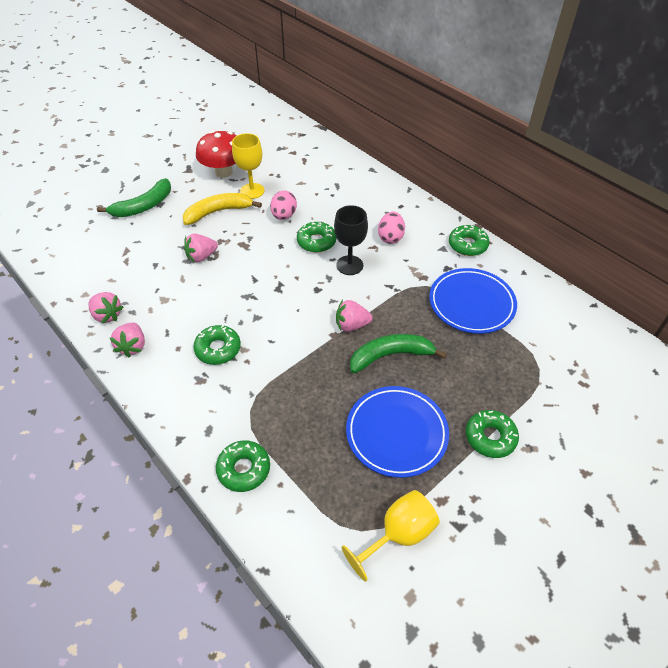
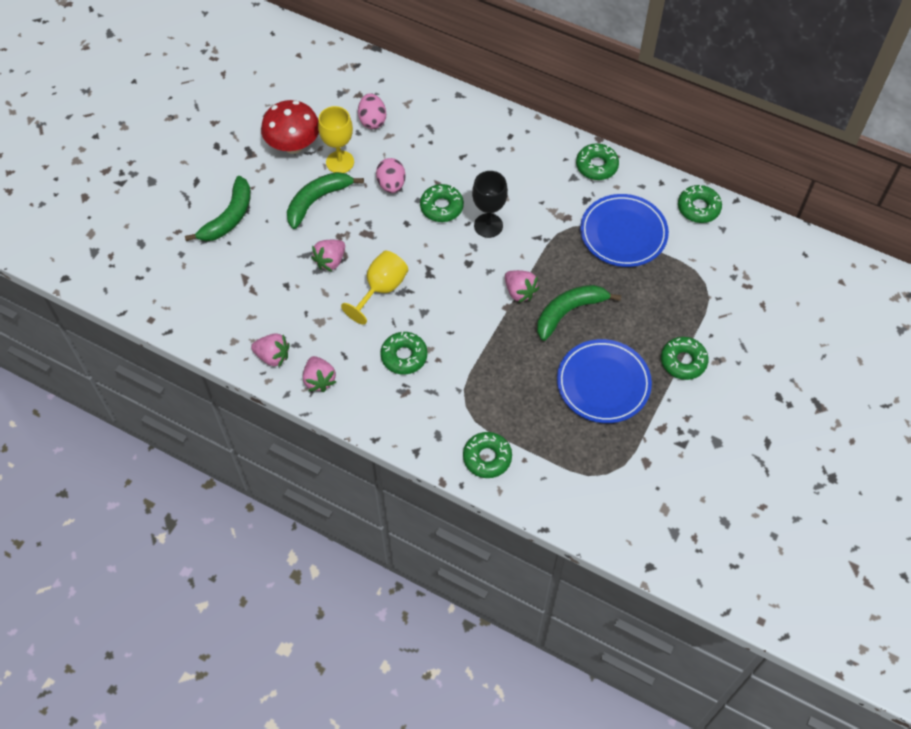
camera: 20 degrees left, 10 degrees up
(218, 212) = (317, 201): yellow banana -> green banana
(352, 325) = (519, 292): pink strawberry -> pink strawberry turned 105 degrees counterclockwise
(390, 237) = (515, 179): pink egg -> pink egg (372, 120)
(398, 535) = (638, 467): yellow goblet -> yellow goblet (381, 289)
(553, 301) = (698, 208): none -> green donut

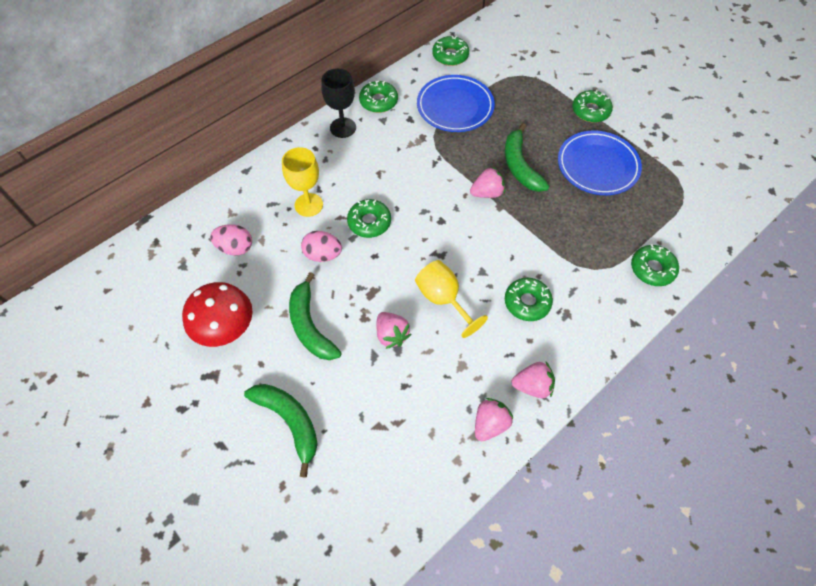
camera: 70 degrees left, 0 degrees up
(340, 162) = (272, 291): yellow goblet -> yellow goblet (308, 205)
(488, 225) = (406, 193): black goblet -> black goblet (343, 128)

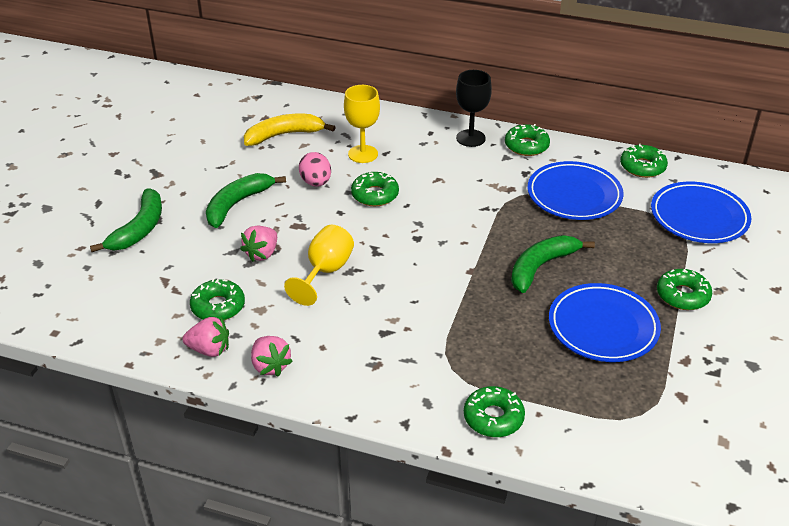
camera: 60 degrees right, 20 degrees down
(226, 328) = (203, 162): red mushroom -> none
(235, 248) = (284, 135): pink egg -> yellow banana
(487, 193) = (481, 256): pink strawberry -> none
(521, 59) = (699, 217): none -> blue plate
(527, 302) = (366, 330): green donut -> green donut (218, 306)

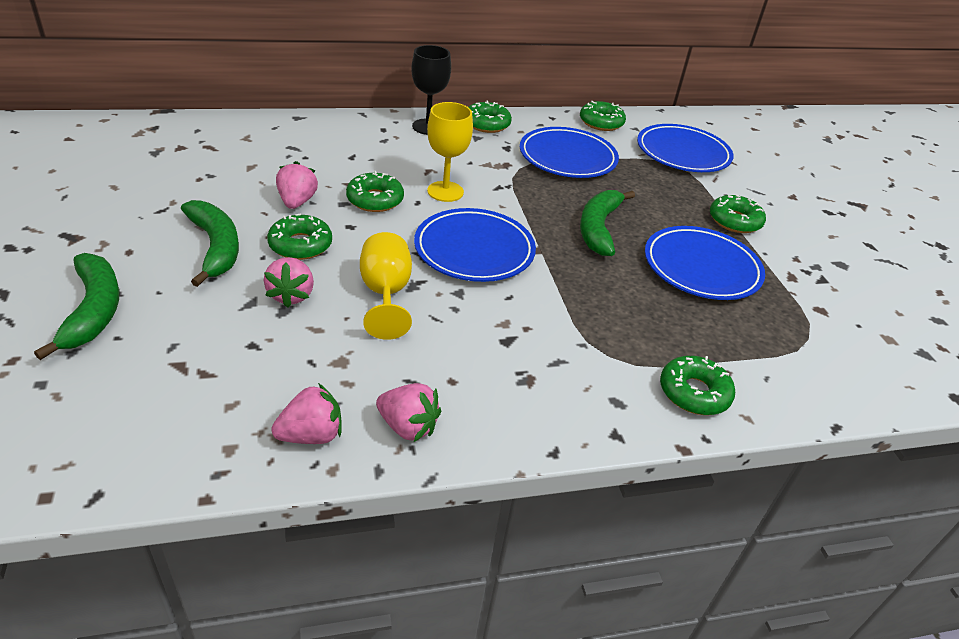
camera: 35 degrees left, 0 degrees up
(218, 306) = (281, 375): green donut -> green donut (300, 245)
(237, 204) = (215, 247): green banana -> green banana turned 150 degrees clockwise
(284, 135) = (218, 161): yellow banana -> none
(316, 182) = (297, 202): pink egg -> pink strawberry
(363, 154) = (328, 162): yellow goblet -> yellow goblet (445, 191)
(418, 256) = (474, 250): none -> blue plate

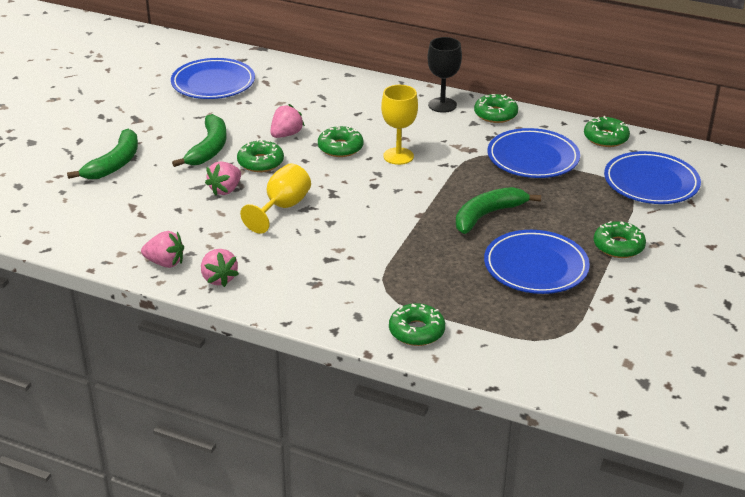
camera: 40 degrees right, 5 degrees down
(474, 250) = (372, 200): blue plate -> blue plate (213, 83)

